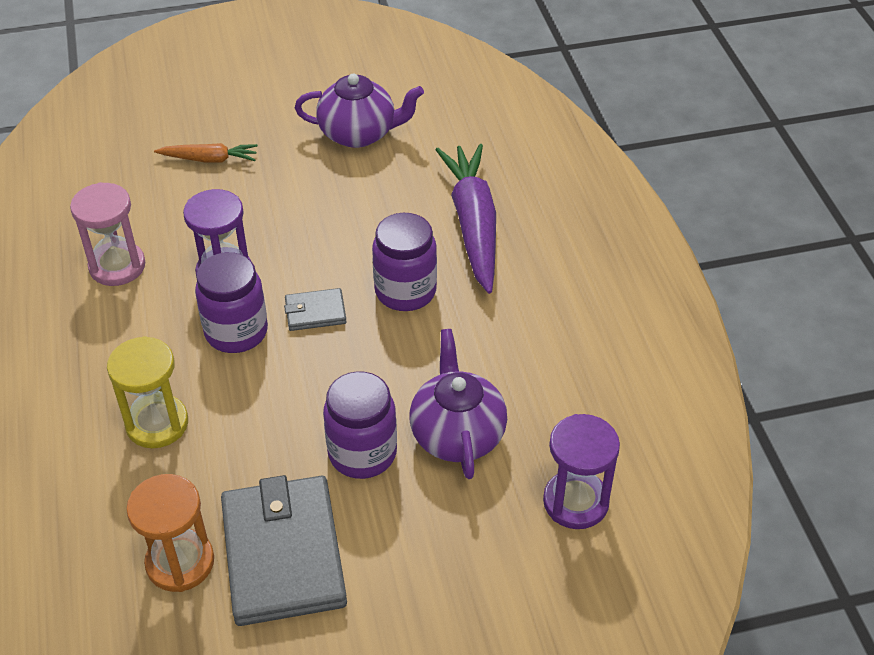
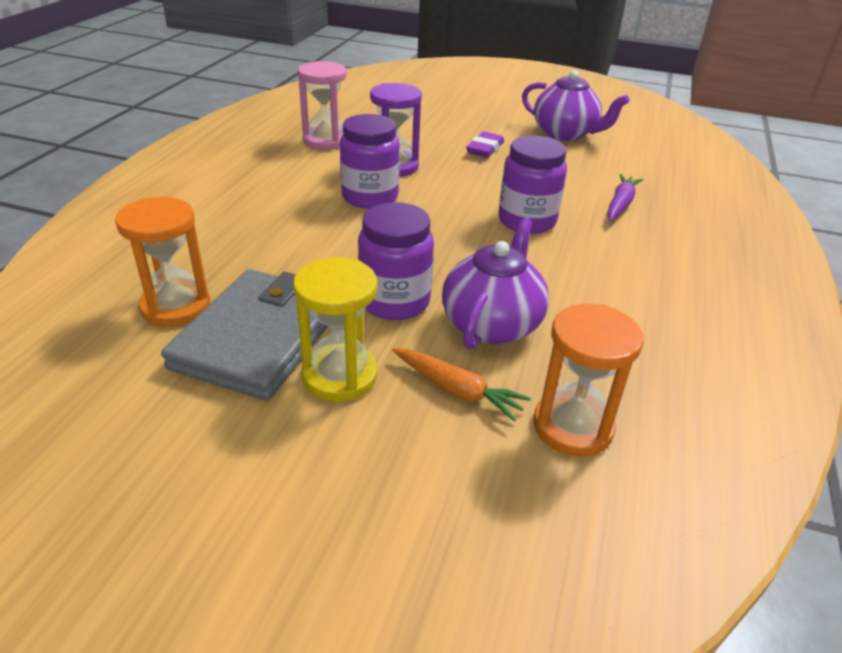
camera: 30 degrees right, 10 degrees down
(157, 424) = (257, 222): yellow hourglass -> yellow hourglass (340, 376)
(209, 159) = (442, 115): orange carrot -> orange carrot (457, 390)
(295, 199) = (485, 149): none -> purple eraser
(315, 312) = (441, 207): grey wallet -> none
(473, 224) = (620, 204): purple carrot -> purple carrot, size x0.51
(575, 502) = (572, 427): purple hourglass -> orange hourglass

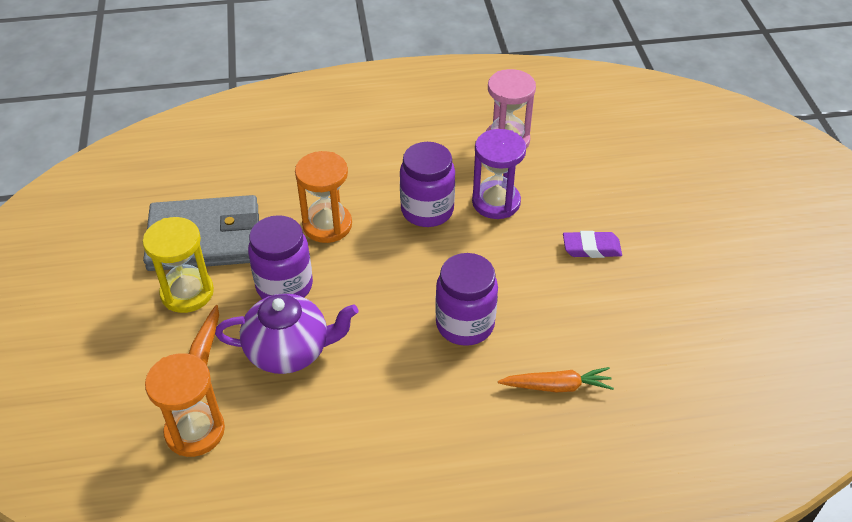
camera: 65 degrees right, 10 degrees up
(176, 307) = (215, 185): orange hourglass -> orange hourglass (327, 225)
(565, 134) = (695, 298): purple teapot -> none
(620, 204) = (557, 386): purple carrot -> orange carrot

